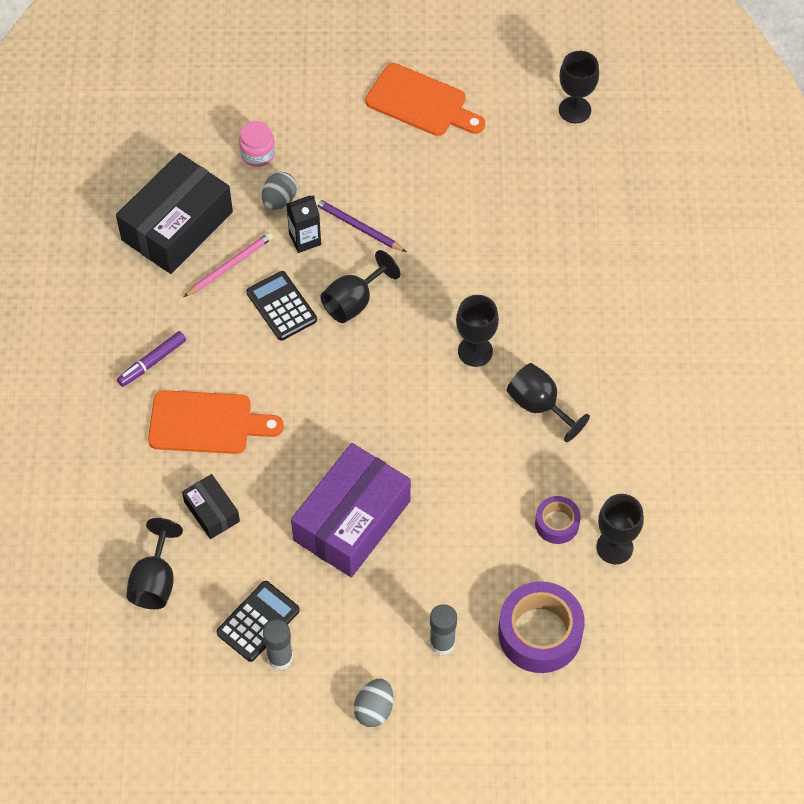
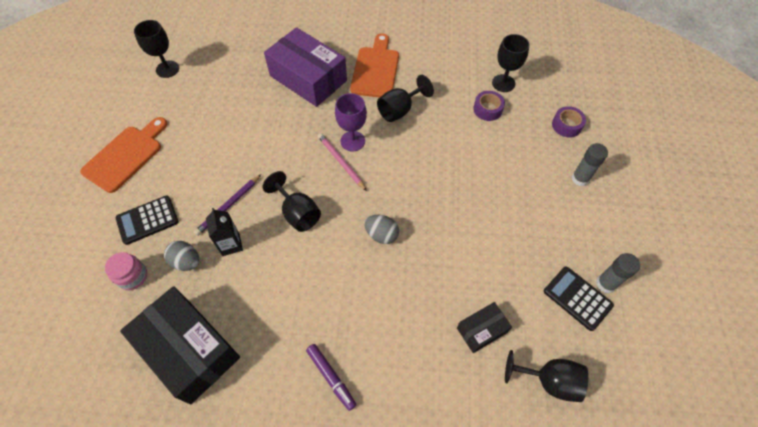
camera: 85 degrees left, 0 degrees up
(207, 423) = (397, 331): orange cutting board -> orange cutting board (375, 69)
(229, 266) = (243, 305): pink pencil -> pink pencil (341, 162)
(281, 306) = (292, 265): black calculator -> black calculator (147, 220)
(352, 520) = (488, 227): purple box -> purple box (308, 78)
(374, 709) = (636, 223): grey egg -> grey egg (381, 235)
(475, 351) = (352, 141): black goblet -> purple goblet
(540, 633) = (566, 125): purple tape -> purple tape, size x0.54

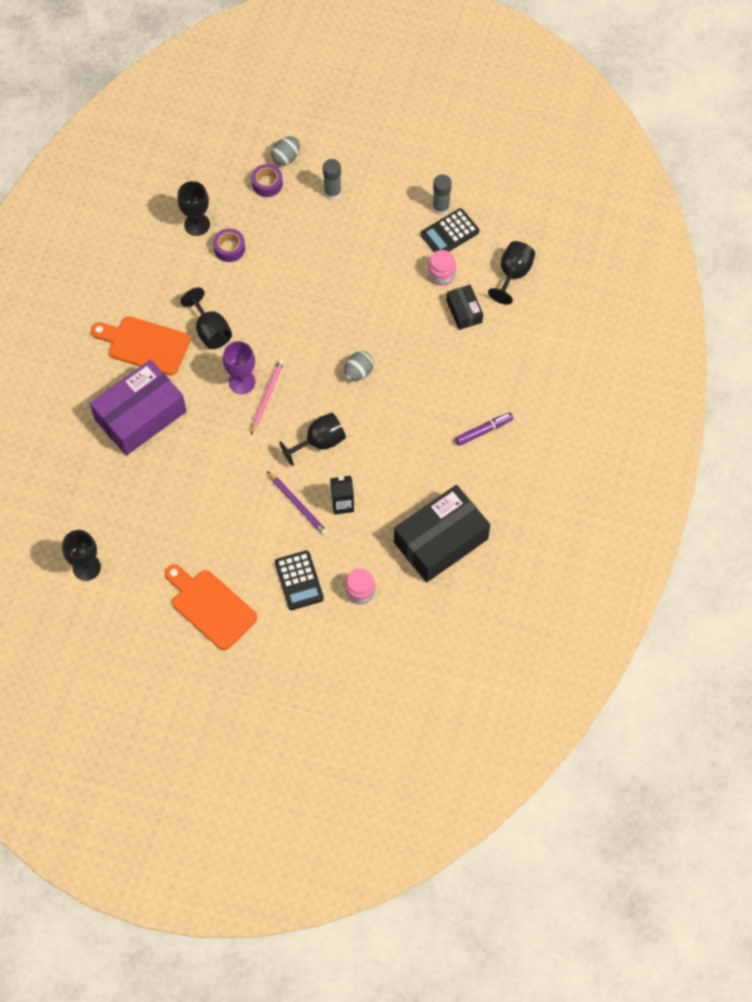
camera: 80 degrees left, 5 degrees up
(186, 262) = (353, 543): grey egg -> grey egg (286, 158)
(341, 162) = (266, 396): pink pencil -> pink pencil turned 135 degrees clockwise
(521, 298) = (441, 274): none -> pink jar

